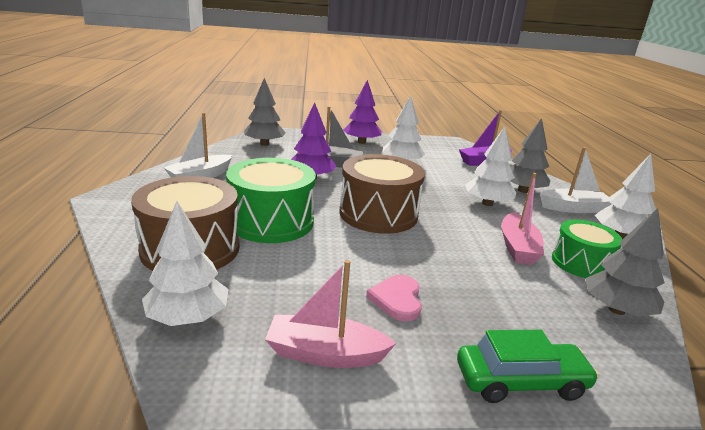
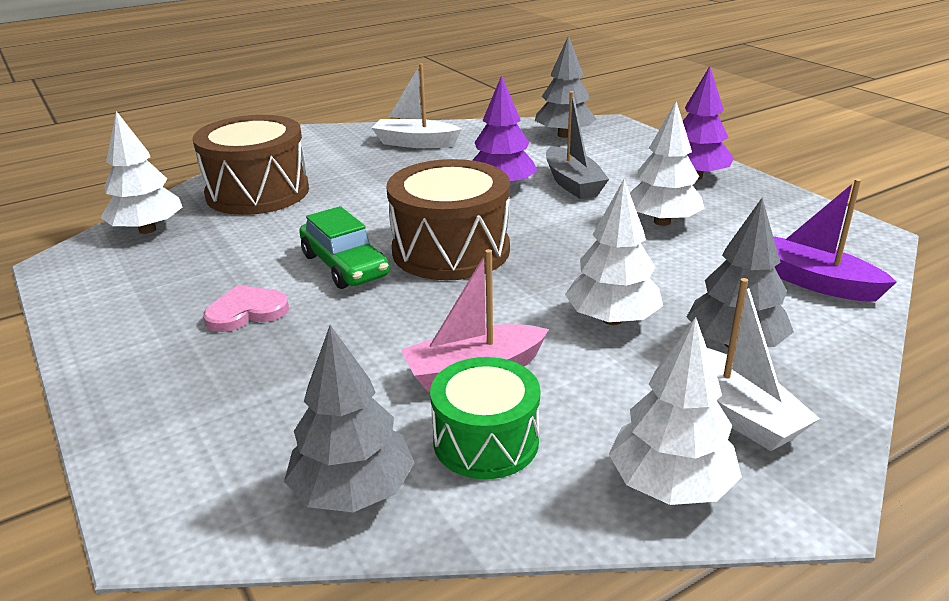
camera: 65 degrees right, 5 degrees up
(271, 221) = (353, 204): green drum -> none
(325, 354) = (126, 299): pink boat -> none
(521, 381) = (129, 419): green car -> green car (344, 266)

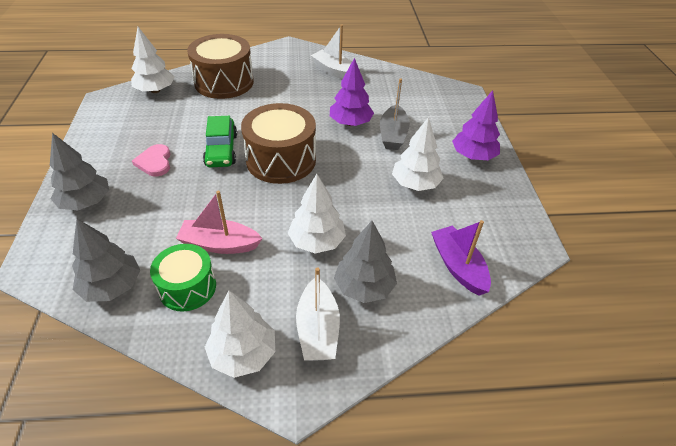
camera: 25 degrees right, 15 degrees up
(246, 311) = (155, 162): pink heart -> pink heart turned 105 degrees counterclockwise
(564, 135) = (427, 93): grey tree -> grey tree (86, 202)

